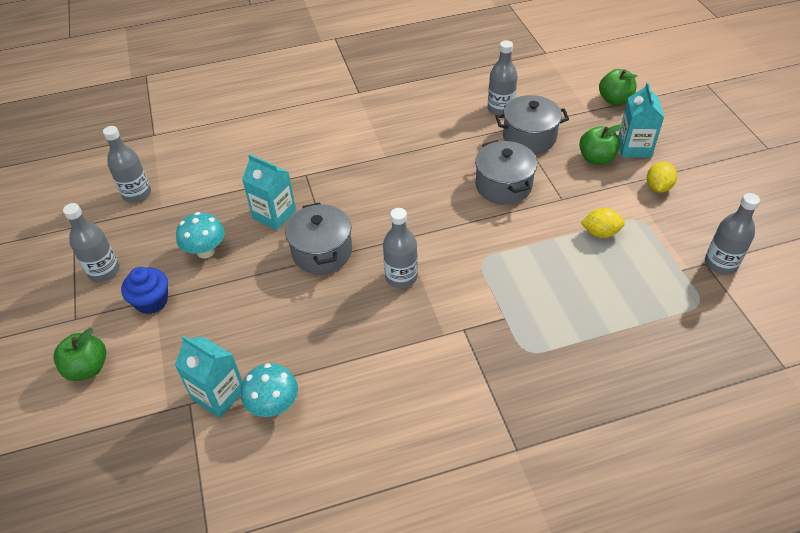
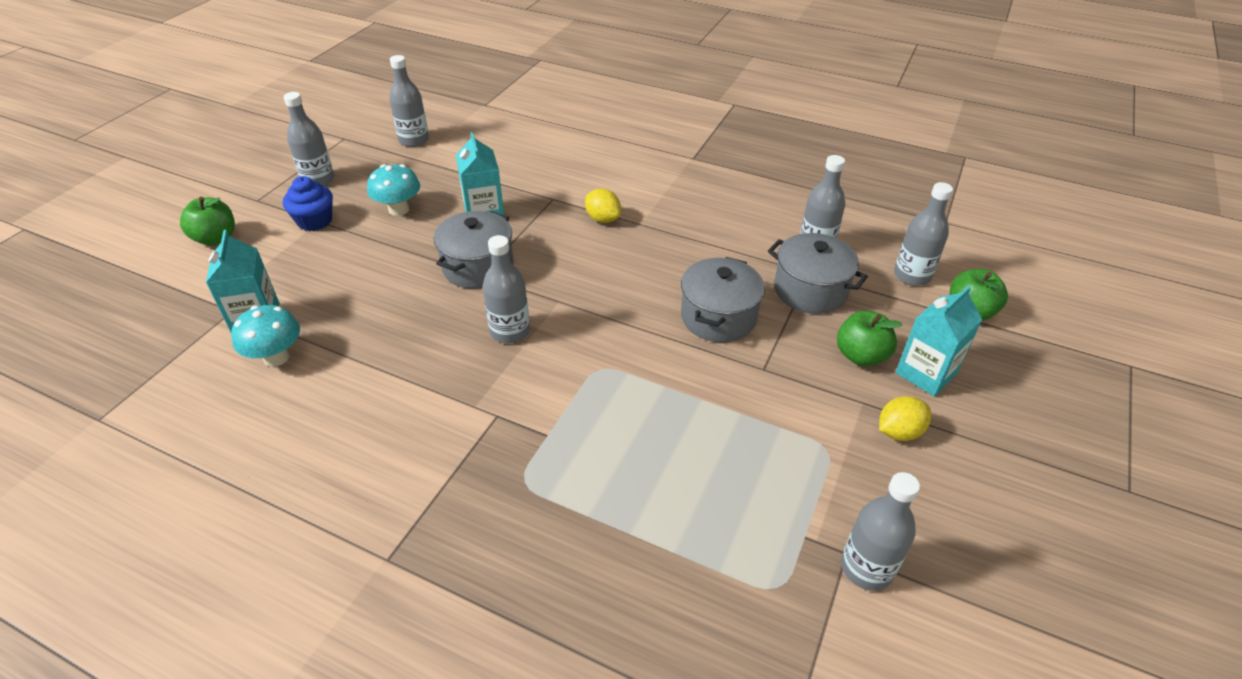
camera: 40 degrees right, 5 degrees down
(566, 96) = (912, 275): none -> grey bottle
(600, 233) = (760, 430): yellow lemon -> yellow lemon (603, 219)

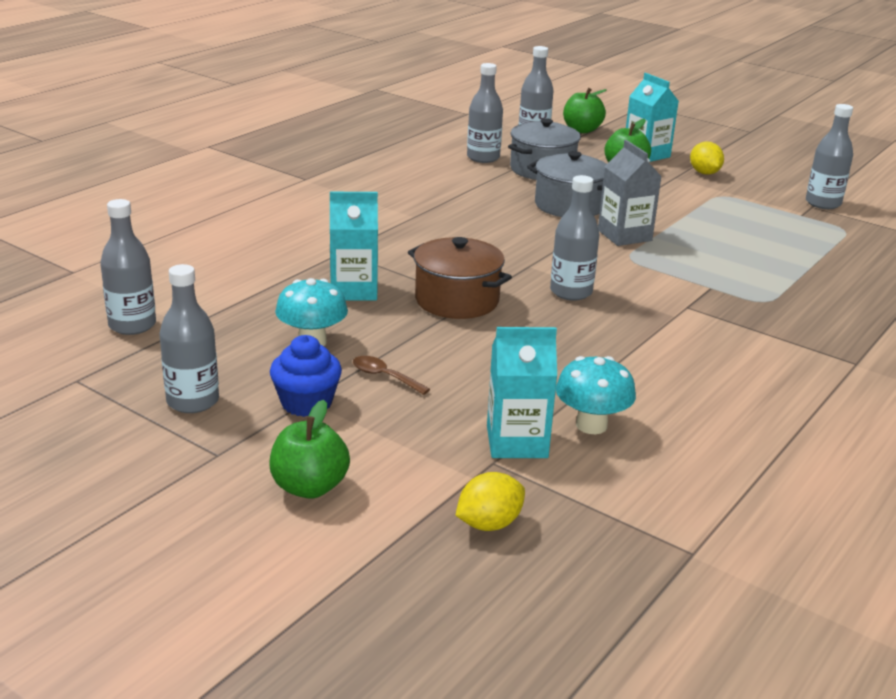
camera: 80 degrees left, 15 degrees down
(350, 247) = (384, 377): none -> brown spoon
(478, 266) = (457, 300): grey pot -> brown pot
(603, 219) = (396, 231): yellow lemon -> yellow lemon (489, 524)
(657, 362) = (624, 235): none -> grey carton

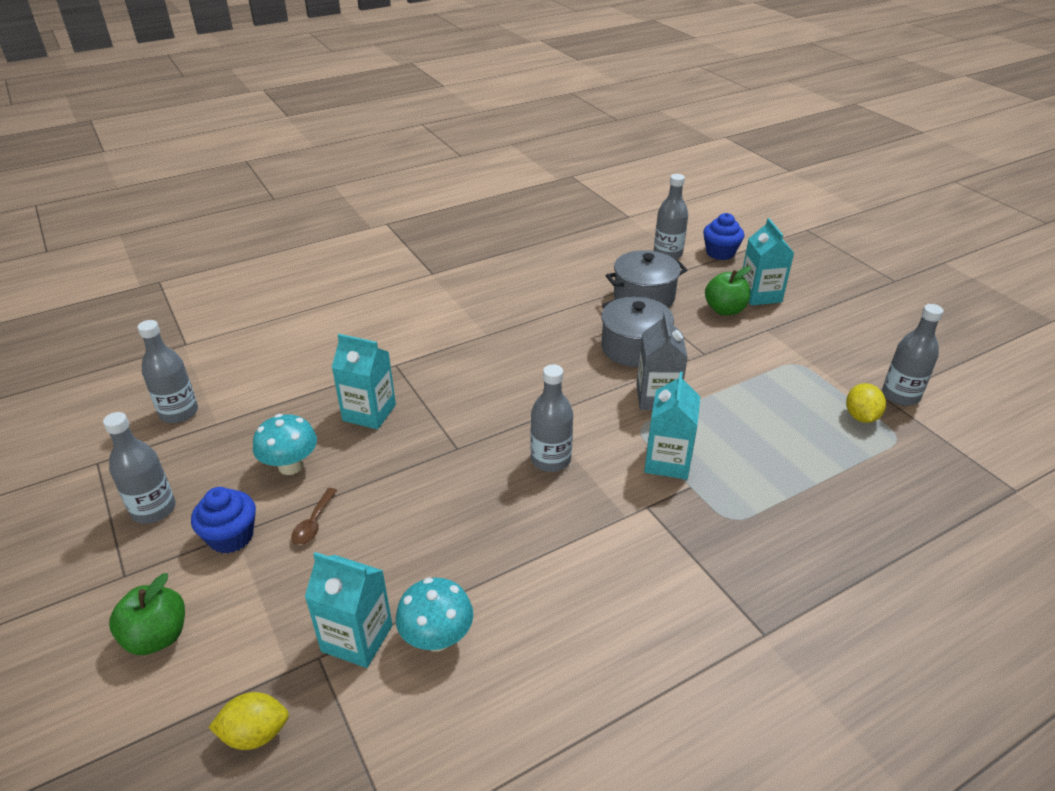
camera: 25 degrees right, 10 degrees up
(384, 377) = (313, 523): brown spoon -> brown spoon turned 135 degrees counterclockwise
(457, 300) = (443, 446): brown pot -> none
(483, 158) = (601, 273): grey bottle -> none
(582, 130) = (720, 253): green apple -> blue cupcake
(676, 275) = (667, 461): none -> turquoise carton
(704, 173) = (801, 329): yellow lemon -> yellow lemon (861, 416)

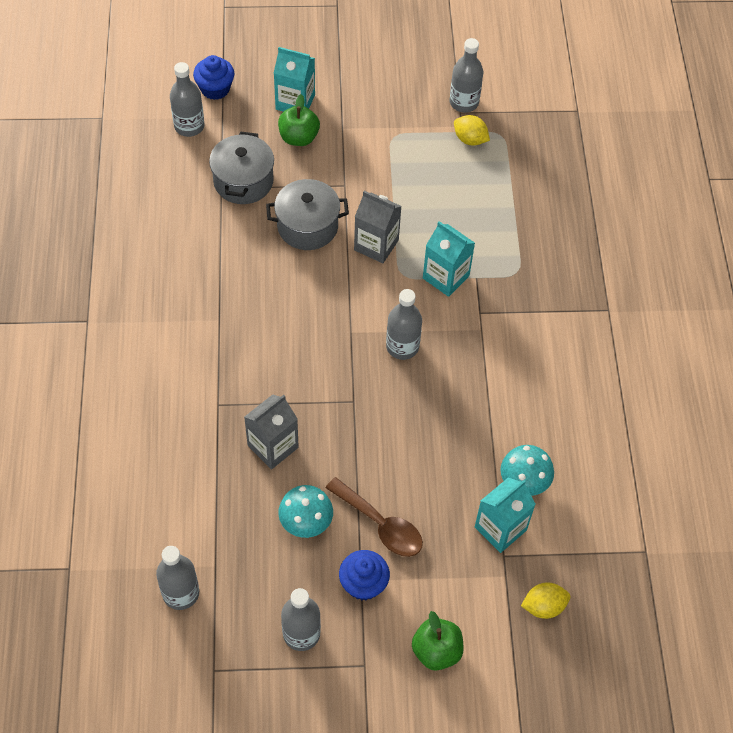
camera: 65 degrees left, 20 degrees up
(255, 734) = (543, 606): yellow lemon -> yellow lemon turned 60 degrees clockwise
(313, 523) = (380, 524): brown spoon -> brown spoon, size x1.80
(369, 413) = (273, 446): turquoise carton -> grey carton

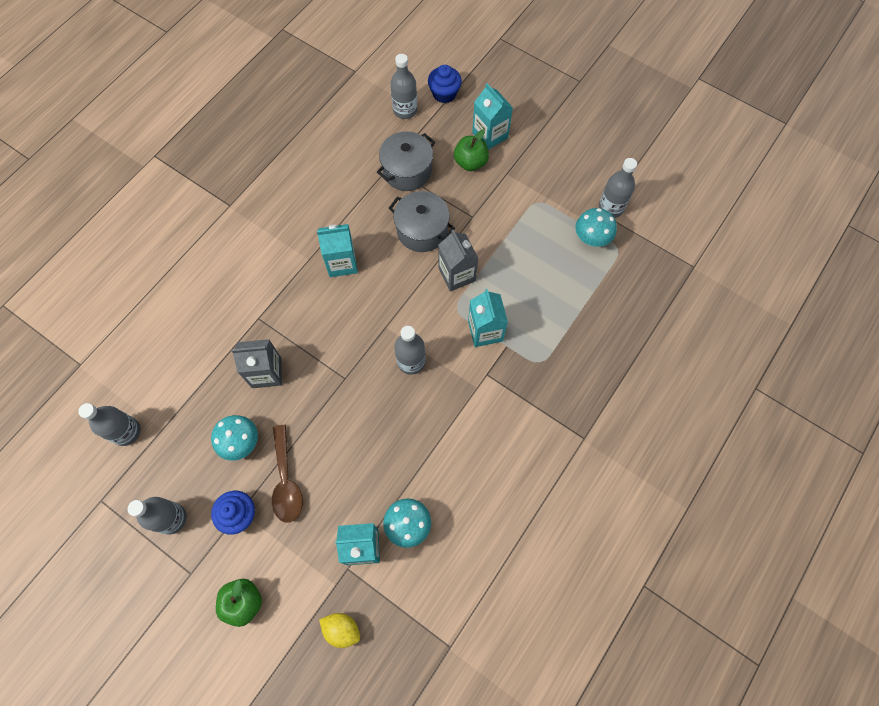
camera: 40 degrees right, 10 degrees up
(255, 303) = (342, 263): none -> turquoise carton
(470, 139) = (591, 238): yellow lemon -> turquoise mushroom

